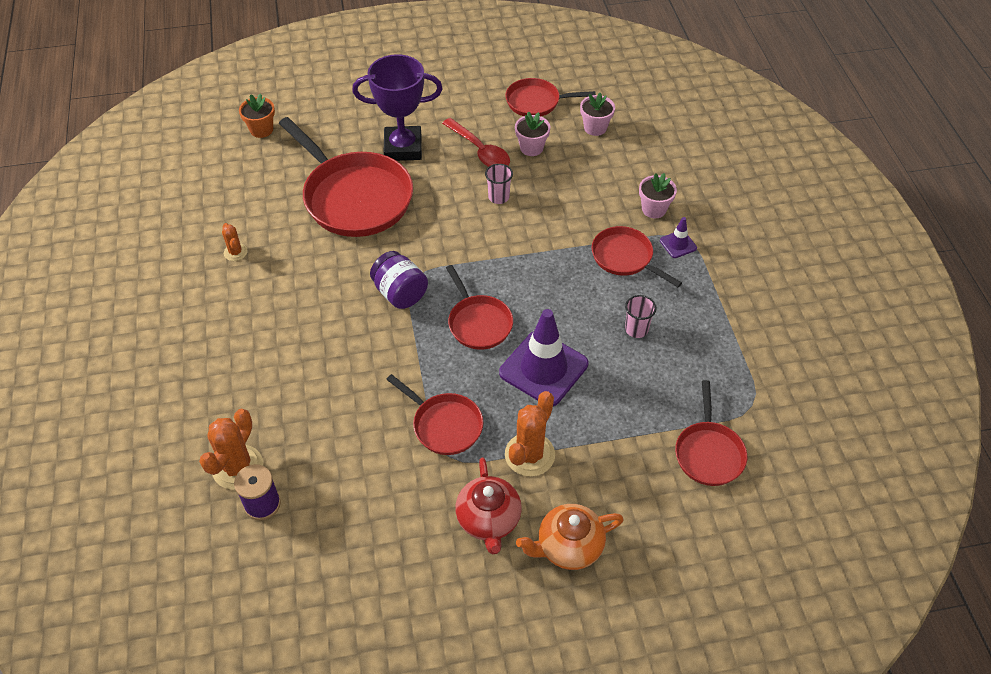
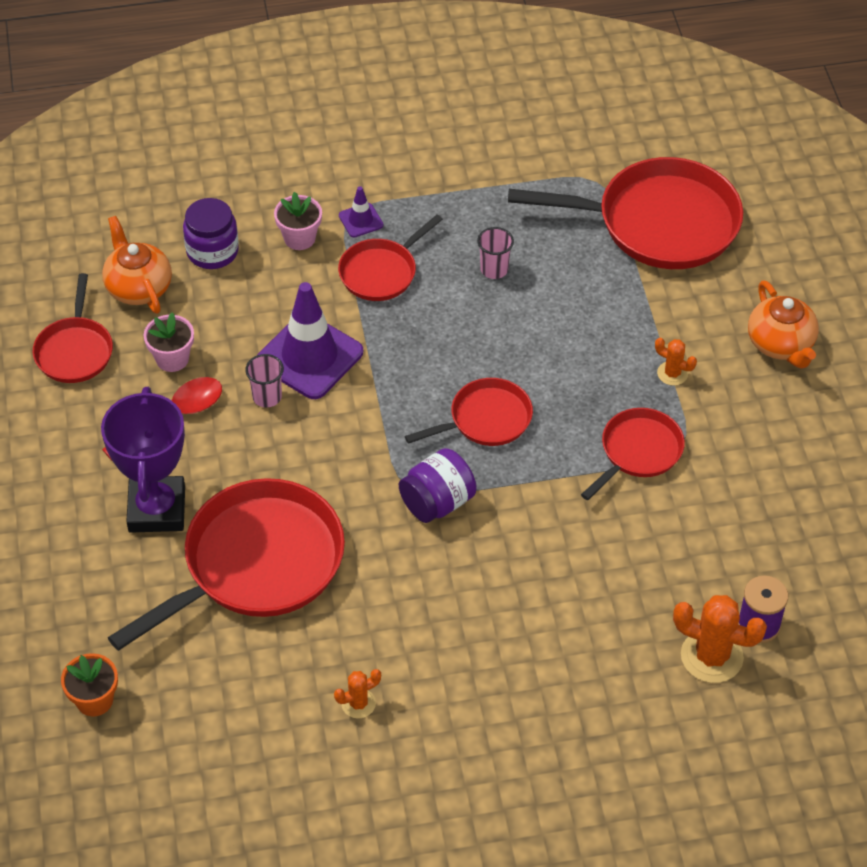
camera: 90 degrees left, 0 degrees up
(488, 520) = (757, 411): red teapot -> none
(529, 454) = (672, 373): orange cactus -> orange cactus, size x0.54
(543, 368) = (553, 357): purple traffic cone -> purple traffic cone (309, 356)
(595, 128) = (138, 287): pink flower pot -> orange teapot
(634, 163) = (212, 251): none -> purple jar
(708, 453) = (658, 223): red pan -> red pan, size x1.86

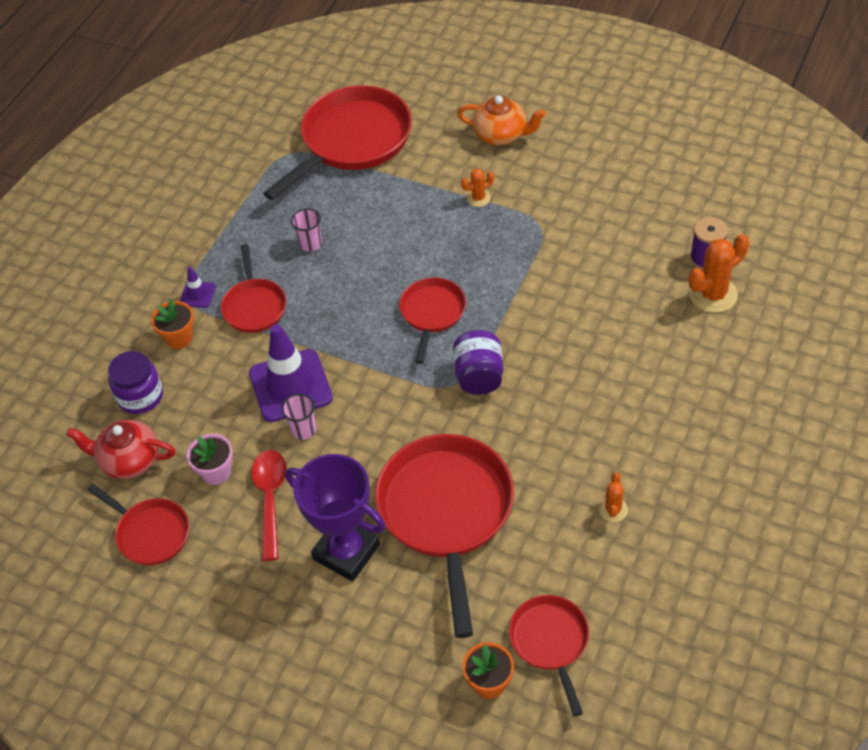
camera: 50 degrees left, 0 degrees up
(138, 287) = (129, 460): orange teapot -> red teapot
(299, 238) = (179, 338): pink flower pot -> orange flower pot
(638, 452) = (526, 248): red pan -> red pan (550, 642)

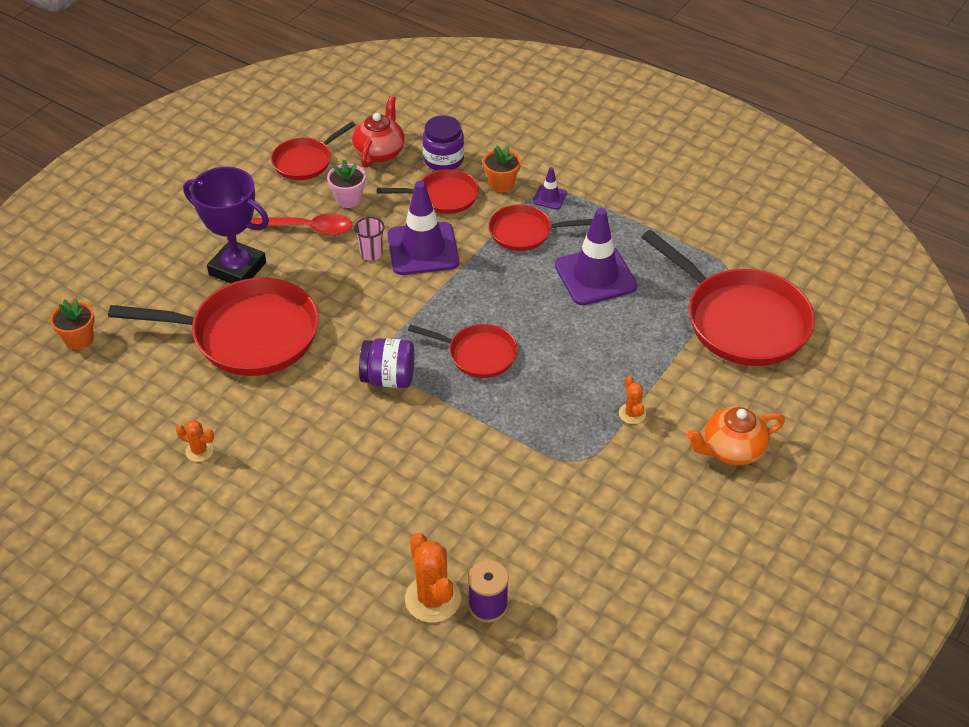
camera: 95 degrees right, 5 degrees down
(310, 244) = (595, 276): pink cup -> purple traffic cone
(346, 552) = (237, 269): purple trophy -> purple trophy turned 75 degrees clockwise
(501, 135) = (731, 449): orange teapot -> orange teapot turned 45 degrees clockwise
(550, 642) = (94, 383): red pan -> red pan (443, 196)

